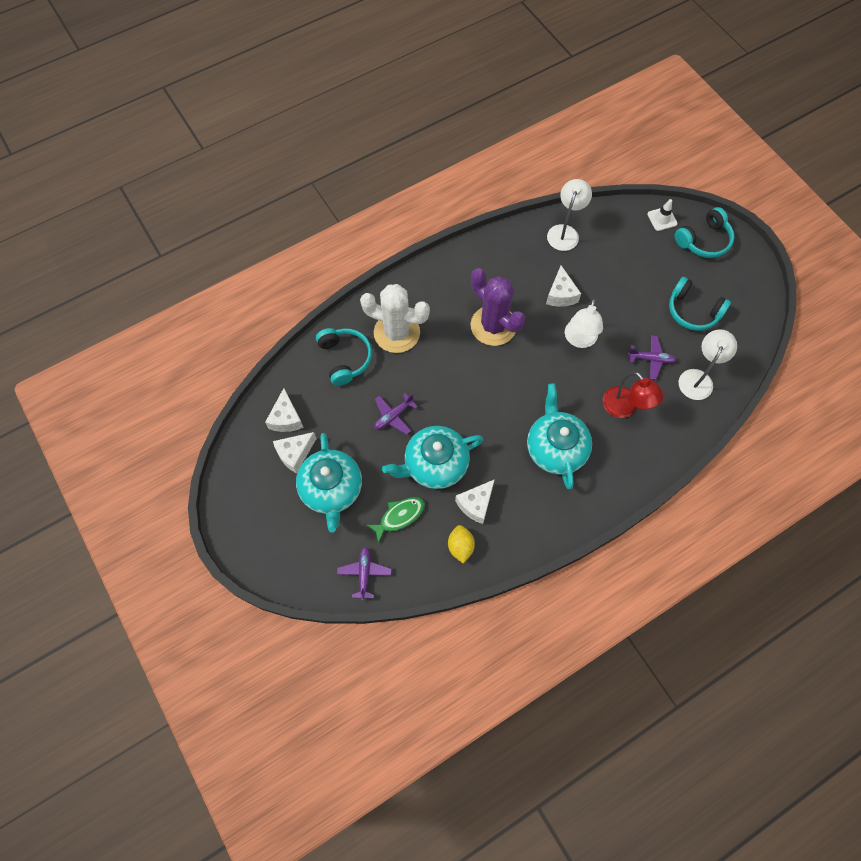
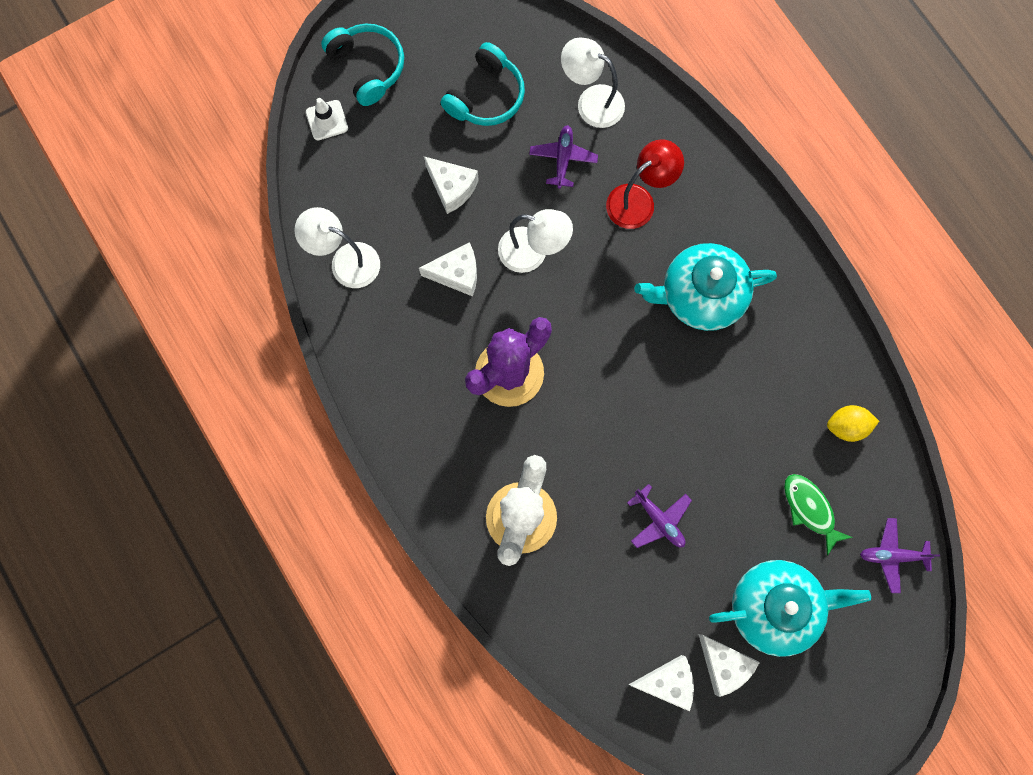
camera: 90 degrees left, 10 degrees up
(345, 358) = (566, 596): turquoise headphones -> none
(435, 464) = (731, 460): turquoise teapot -> none
(476, 504) = (786, 404): white cheese -> white cheese (452, 188)

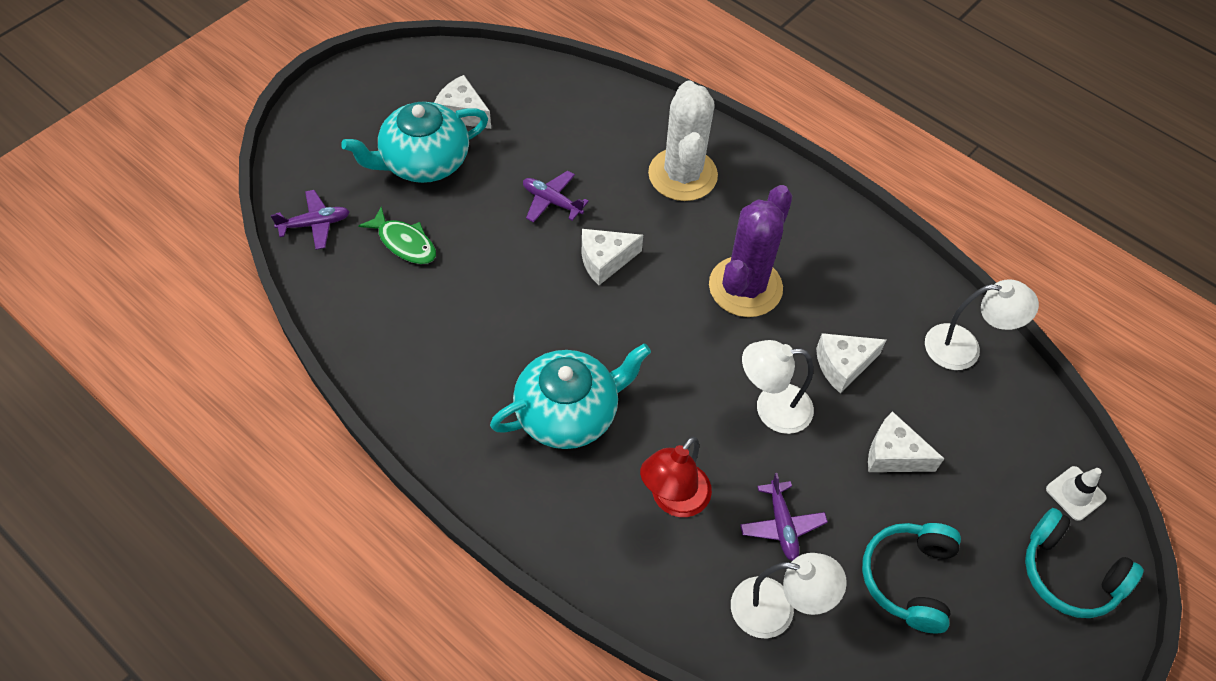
camera: 160 degrees right, 20 degrees down
(667, 682) = (509, 92): white cheese -> white cheese (605, 261)
(846, 426) = (377, 323): yellow lemon -> none

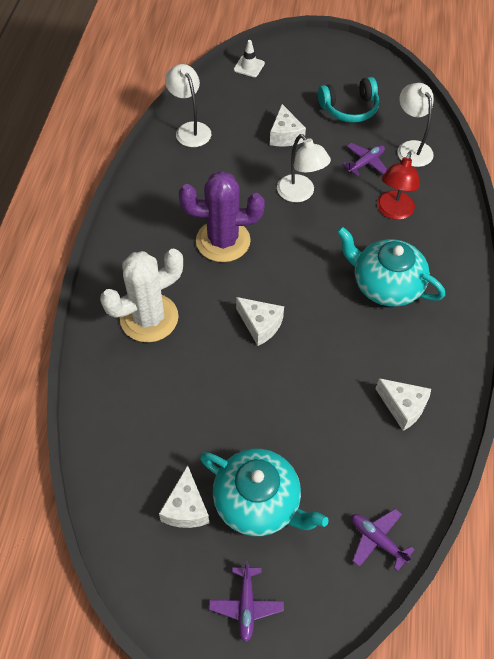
camera: 120 degrees left, 0 degrees up
(404, 243) = (343, 461): green fish -> none
(552, 201) = (232, 386): purple plane -> purple plane (246, 605)
(673, 500) = (393, 211): red lamp -> red lamp turned 105 degrees clockwise
(843, 366) = (245, 174): white cheese -> white cheese (403, 407)
(1069, 574) = (295, 58): turquoise headphones -> none

